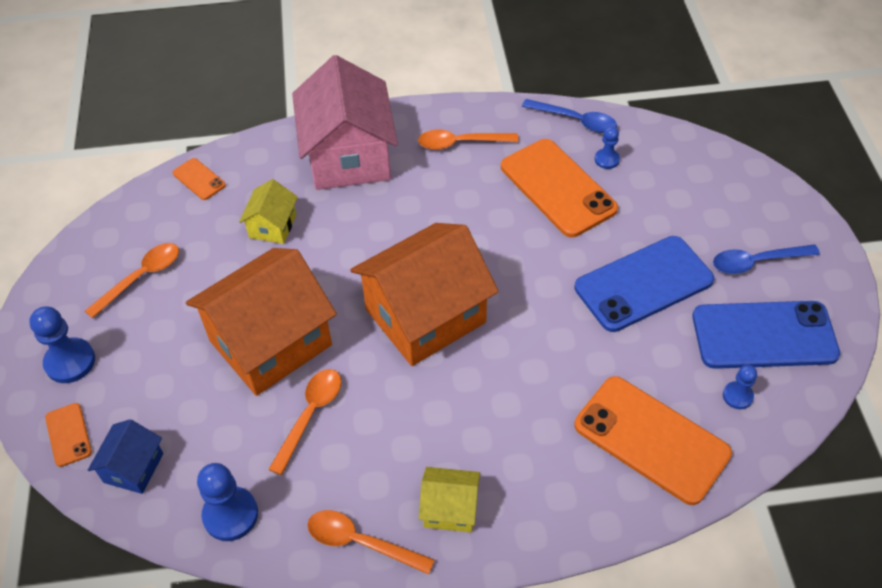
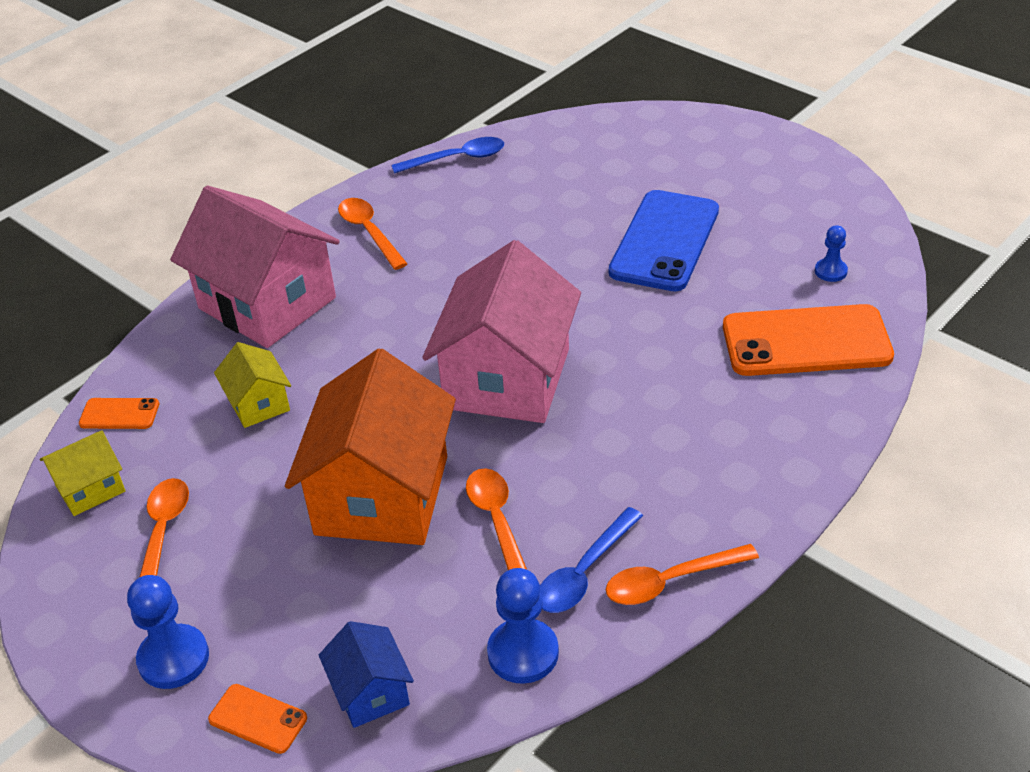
camera: 40 degrees left, 10 degrees down
(425, 316) = (507, 378): orange house -> pink house
(450, 509) = (713, 501): yellow house -> yellow house (90, 488)
(460, 143) = (369, 232): orange spoon -> orange spoon turned 105 degrees clockwise
(558, 188) = (504, 215): orange phone -> none
(606, 159) = (521, 172): blue pawn -> none
(756, 262) = (731, 175): blue spoon -> blue spoon (584, 572)
(764, 335) = (798, 220): blue phone -> none

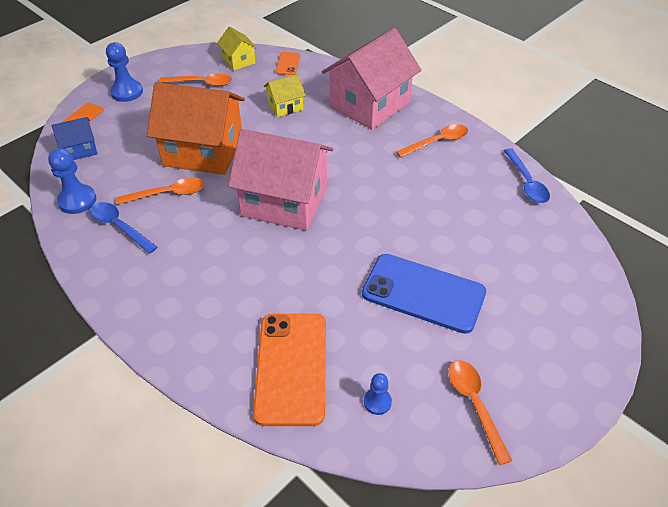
camera: 90 degrees right, 5 degrees up
(670, 581) = (97, 263): orange spoon -> orange spoon (474, 404)

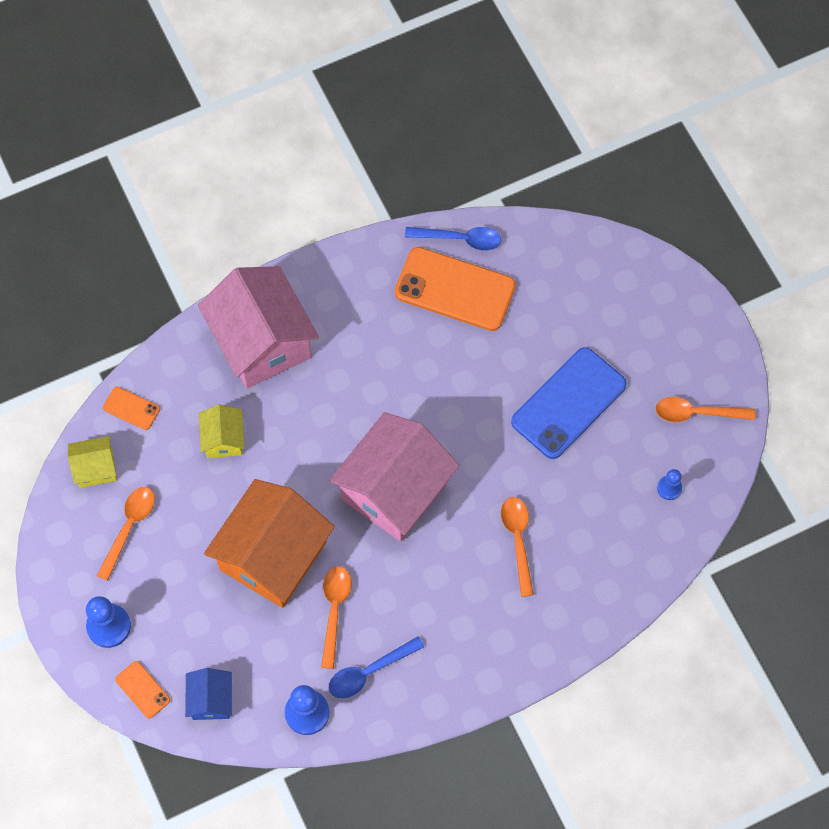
camera: 70 degrees left, 20 degrees up
(291, 368) = (611, 547): orange phone -> orange phone (455, 289)
(437, 142) = (361, 296): orange spoon -> orange spoon (518, 540)

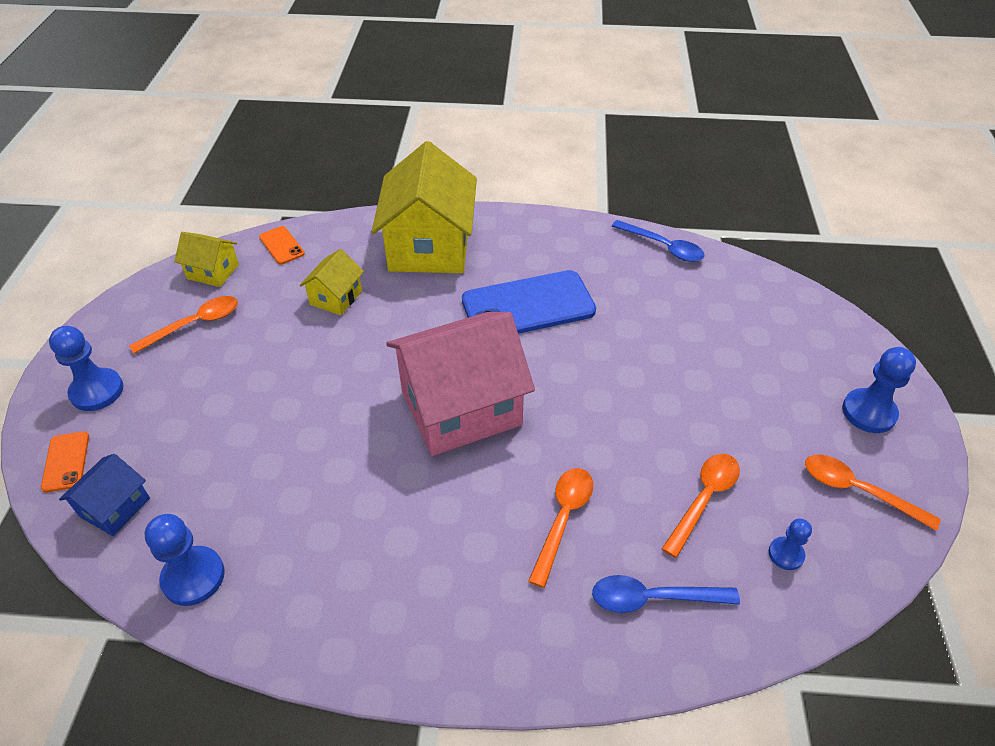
camera: 30 degrees right, 20 degrees down
(262, 342) = (429, 246): pink house -> yellow house
(273, 556) = (296, 407): orange house -> none
(334, 610) = (312, 487): orange spoon -> orange spoon (704, 499)
(369, 672) = (295, 570): blue spoon -> blue spoon (652, 598)
(455, 289) = (634, 278): orange phone -> none
(568, 403) = (701, 415): blue phone -> blue phone (528, 306)
(683, 338) = (869, 412): none -> blue pawn

